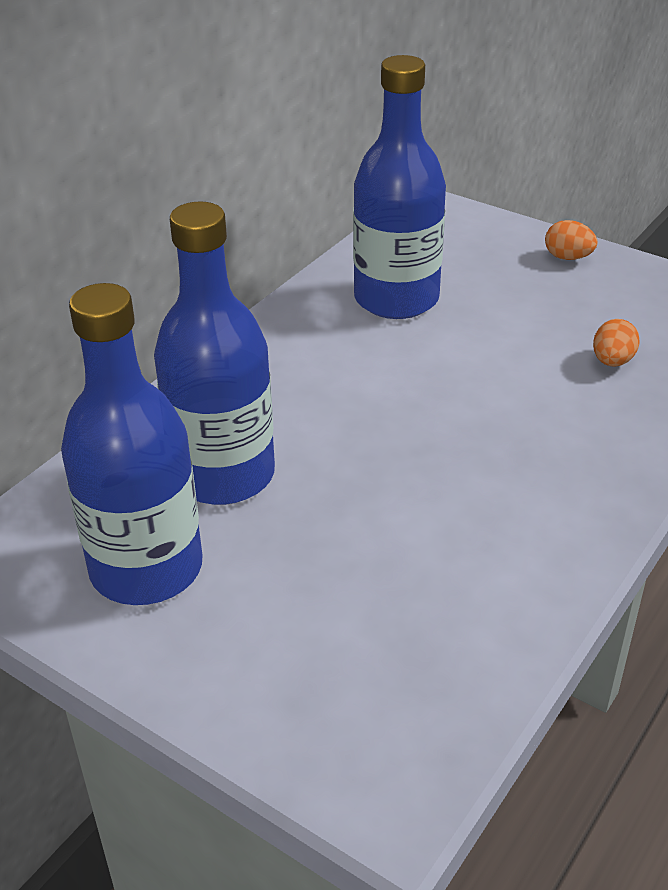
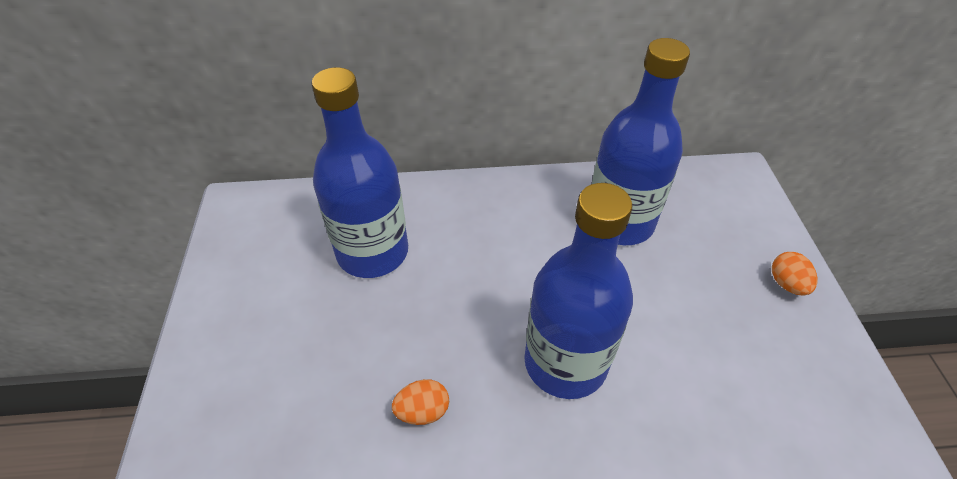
camera: 50 degrees right, 10 degrees up
(146, 569) = (272, 271): blue bottle -> blue bottle (565, 362)
(612, 361) = (694, 388): orange egg -> orange egg (423, 411)

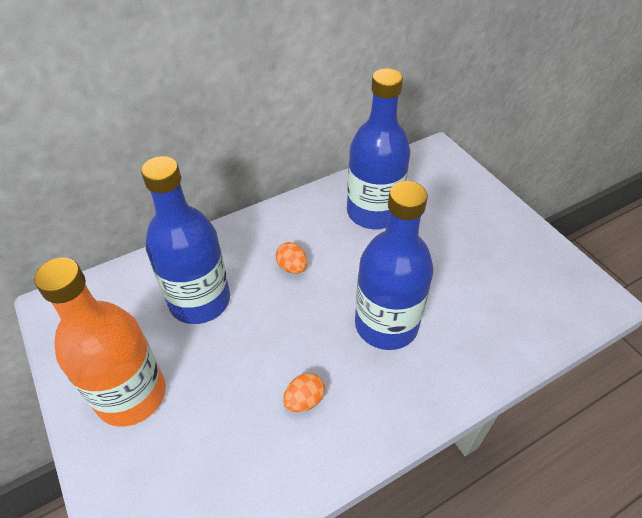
camera: 25 degrees left, 0 degrees up
(253, 325) = (131, 395): none -> orange bottle
(787, 284) = (499, 217): orange egg -> orange egg (292, 267)

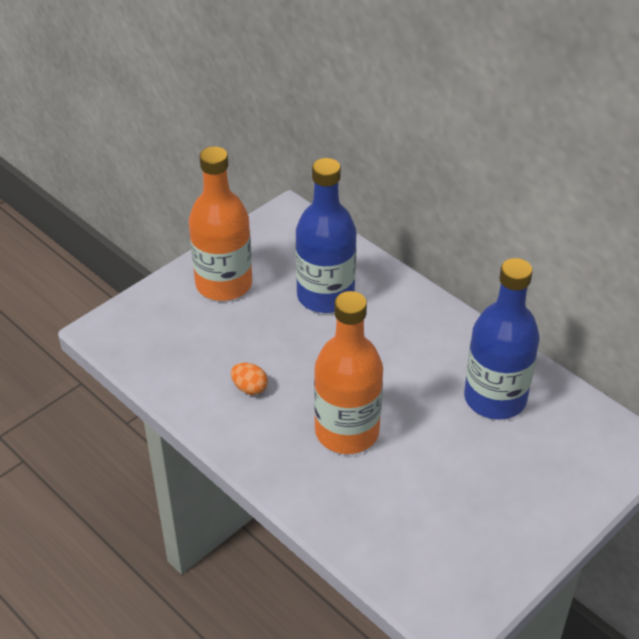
camera: 75 degrees right, 5 degrees down
(292, 267) = (389, 348): orange egg -> none
(386, 324) = (347, 431): blue bottle -> orange bottle

